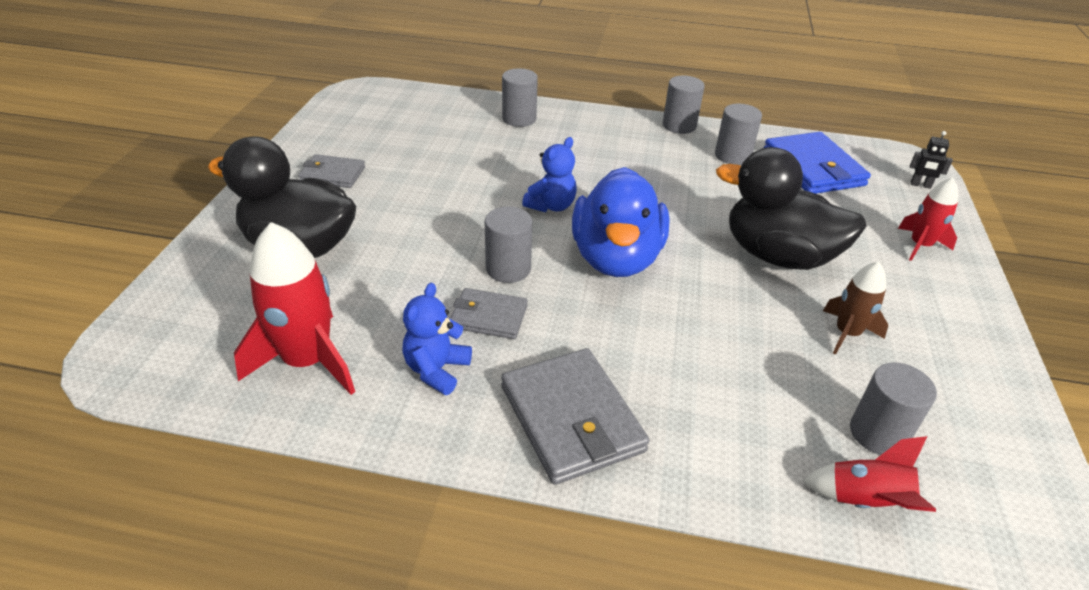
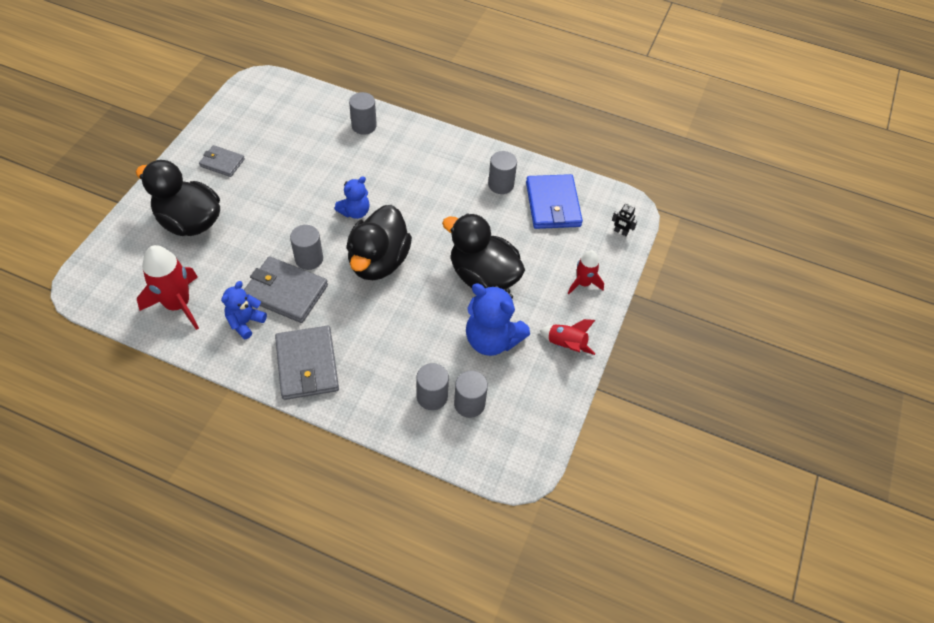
camera: 10 degrees right, 15 degrees up
(489, 317) = (285, 292): grey wallet -> grey wallet, size x1.71
(616, 258) = (378, 261): blue duck -> black duck
(679, 125) = (477, 149): grey cylinder -> grey cylinder (432, 396)
(847, 333) = (492, 339): brown rocket -> blue teddy bear
(865, 501) = (438, 438): red rocket -> red rocket (566, 345)

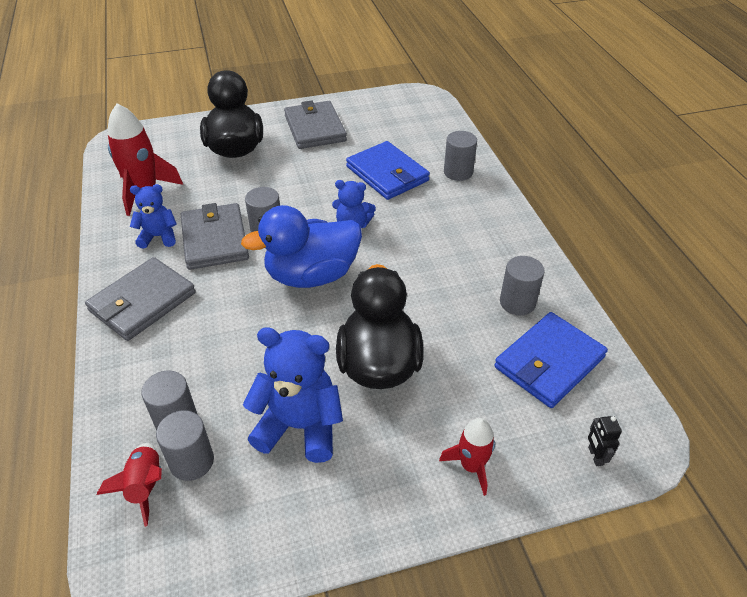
camera: 55 degrees right, 10 degrees down
(222, 163) = (315, 128): grey wallet -> grey wallet, size x1.71
(323, 160) = (387, 174): none -> blue wallet
(378, 261) = (312, 275): black duck -> blue duck
(492, 339) = (300, 426): blue teddy bear -> blue teddy bear turned 105 degrees clockwise
(566, 345) = (360, 507): red rocket -> red rocket (145, 486)

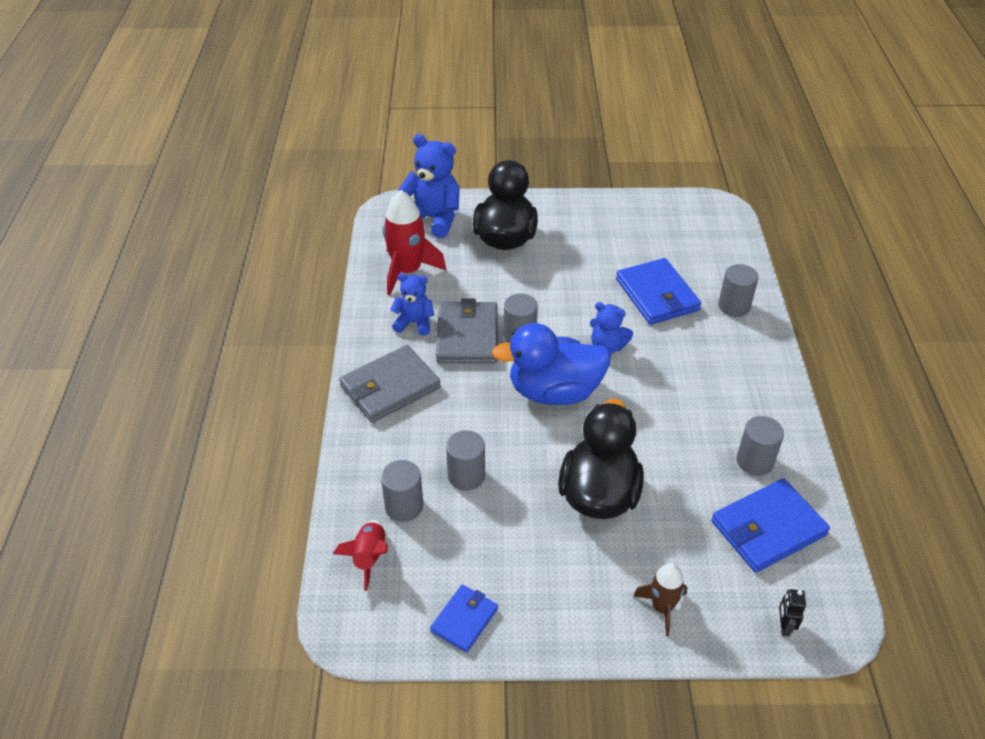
camera: 15 degrees right, 0 degrees up
(192, 461) = (411, 545): grey cylinder -> grey cylinder (466, 476)
(265, 532) = (464, 620): none -> blue wallet
(300, 426) = (512, 536): blue teddy bear -> blue teddy bear (433, 219)
(315, 128) = (592, 228): grey wallet -> none
(471, 466) = (662, 607): red rocket -> brown rocket

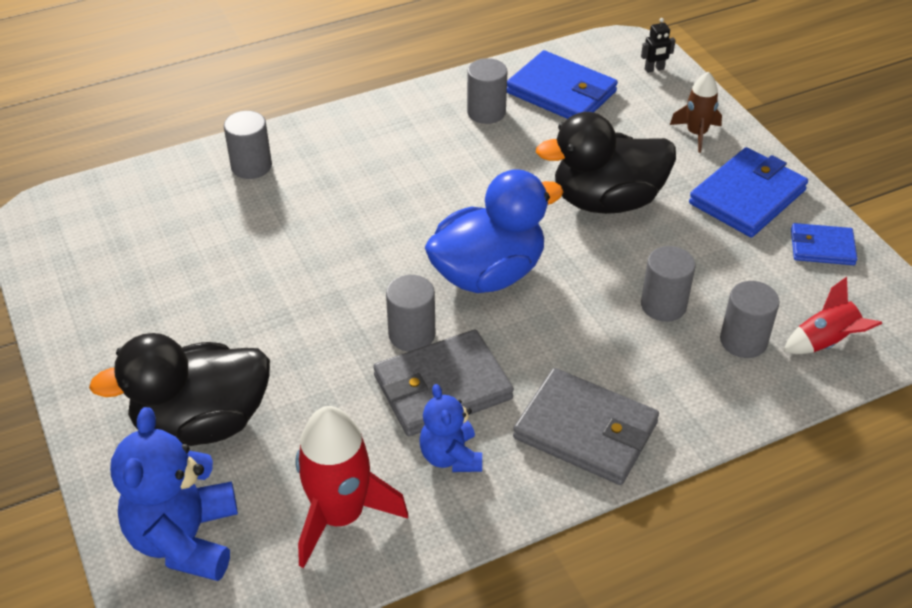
camera: 115 degrees left, 0 degrees up
(554, 392) = (488, 274): blue duck -> blue duck turned 90 degrees counterclockwise
(607, 346) = (383, 251): blue teddy bear -> none
(657, 295) = (261, 232): blue wallet -> blue wallet (747, 197)

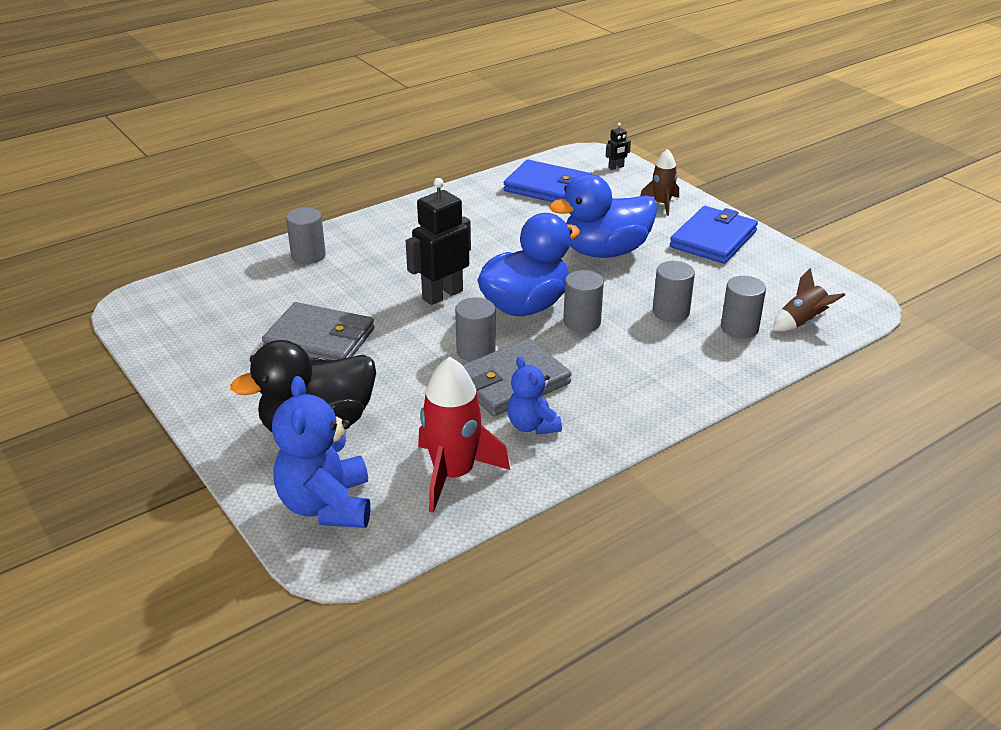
camera: 10 degrees left, 10 degrees down
(393, 244) = (442, 295): none -> black robot
(486, 112) = (491, 205): grey cylinder -> grey cylinder (582, 322)
(586, 430) = (635, 397): grey wallet -> grey wallet (320, 339)
(606, 201) = (605, 251): black duck -> blue duck
(822, 247) = (780, 264): blue wallet -> none
(825, 342) = (802, 322): red rocket -> brown rocket

